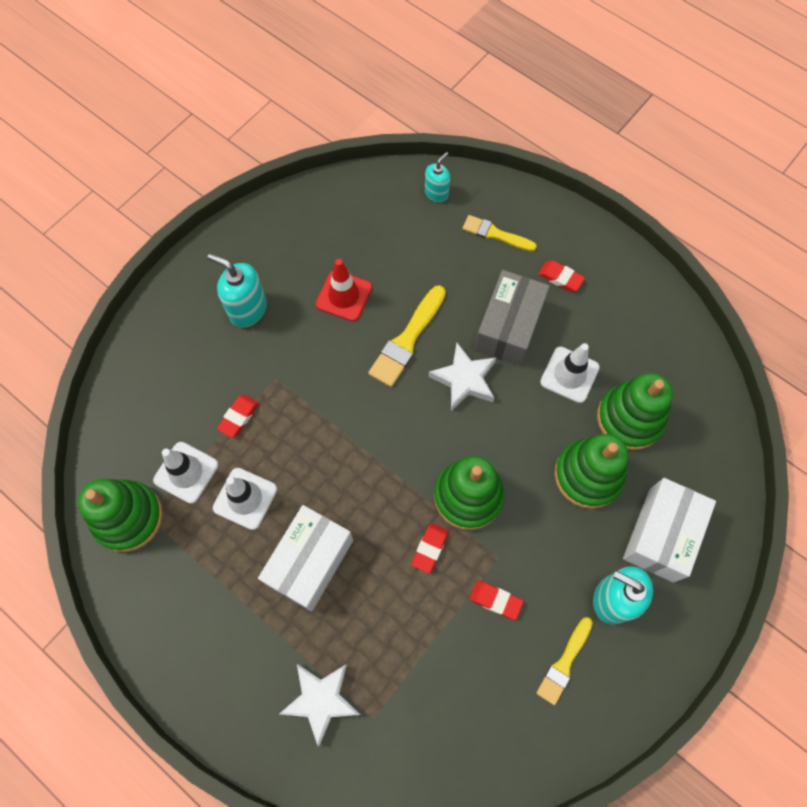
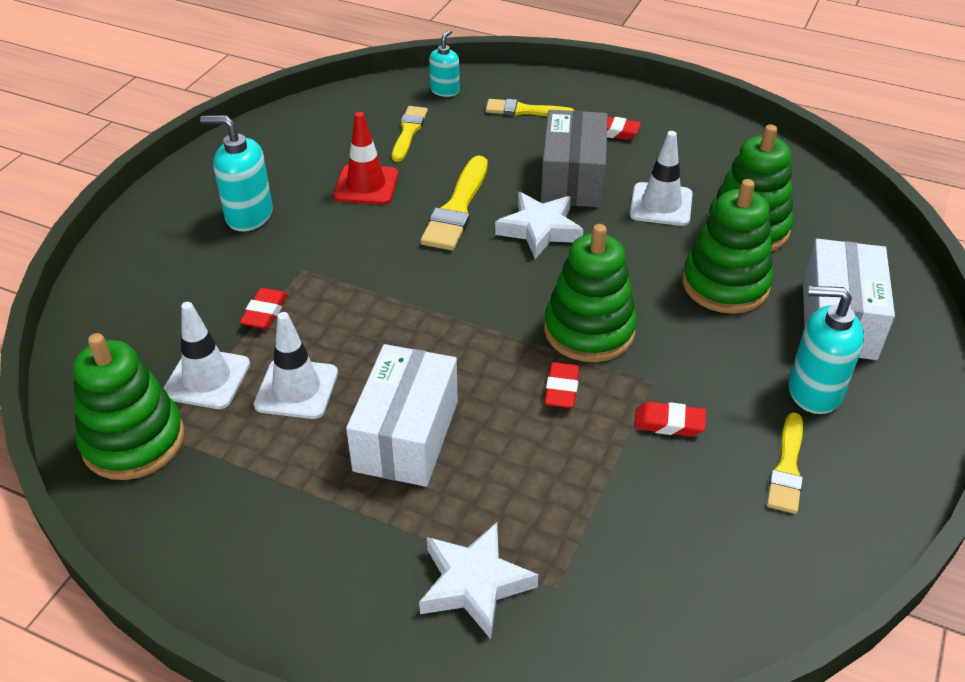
camera: 15 degrees left, 25 degrees down
(393, 239) = (408, 132): none -> yellow brush

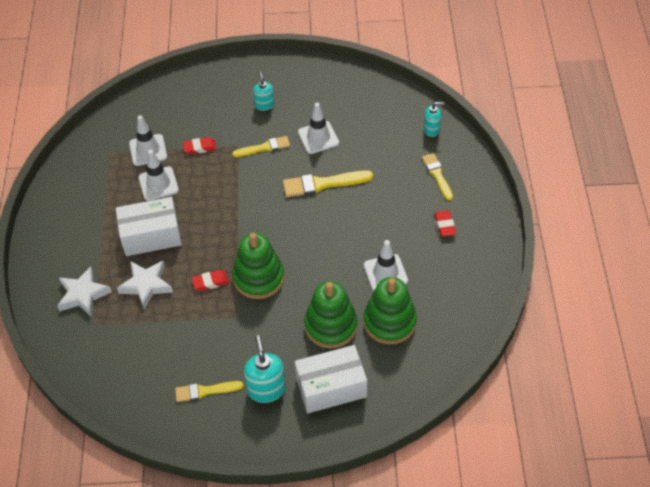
camera: 65 degrees right, 10 degrees up
(133, 441) = (102, 146): green stacking toy -> none
(249, 215) = (264, 105): turquoise soap dispenser -> turquoise soap dispenser, size x0.61
(366, 185) = (318, 137): red traffic cone -> white traffic cone
(408, 132) = (378, 132): yellow brush -> yellow brush (264, 147)
(540, 230) = (327, 226): white star -> white star (146, 285)
(572, 179) = (383, 223): grey box -> none
(669, 423) = (210, 333): red eraser -> none

